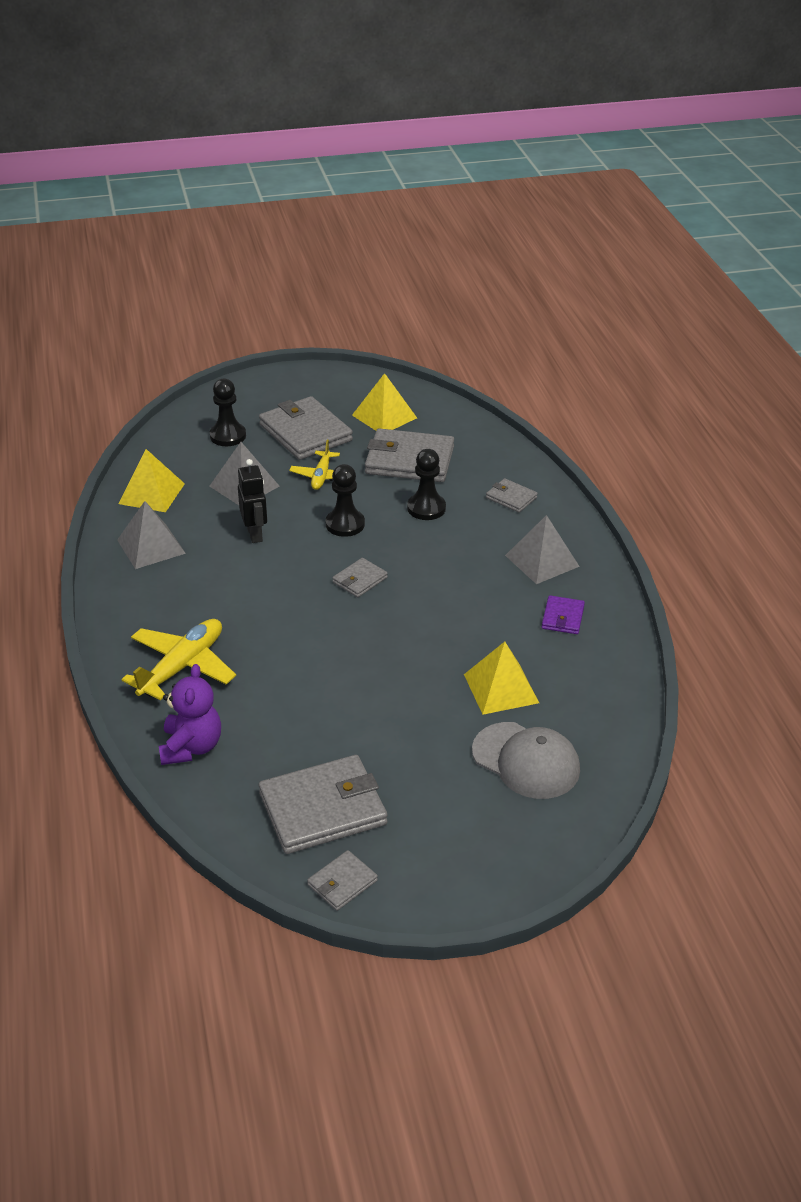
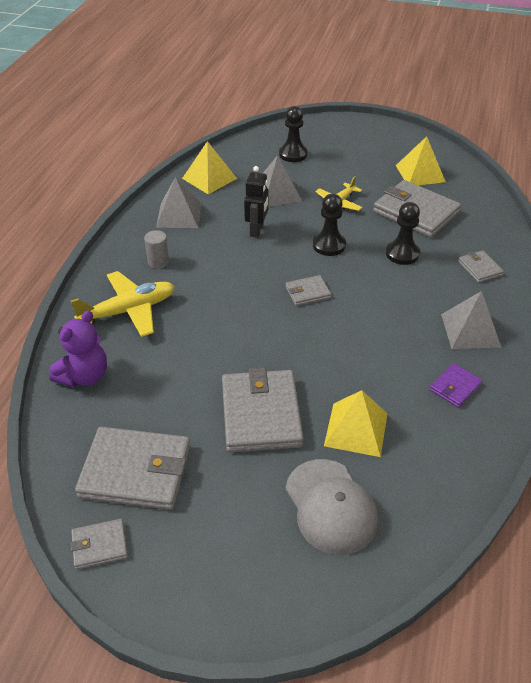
camera: 30 degrees right, 5 degrees up
(171, 605) = (158, 262): none -> grey cylinder
(305, 432) = (351, 168): grey wallet -> grey wallet (261, 414)

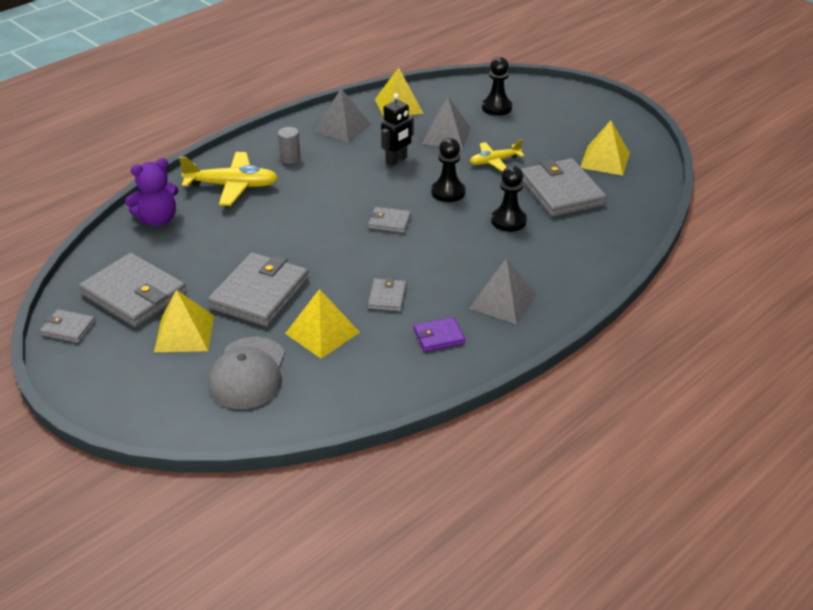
camera: 30 degrees right, 5 degrees down
(228, 492) = (184, 333): none -> yellow pyramid
(480, 268) = (570, 257): grey wallet -> grey wallet (387, 297)

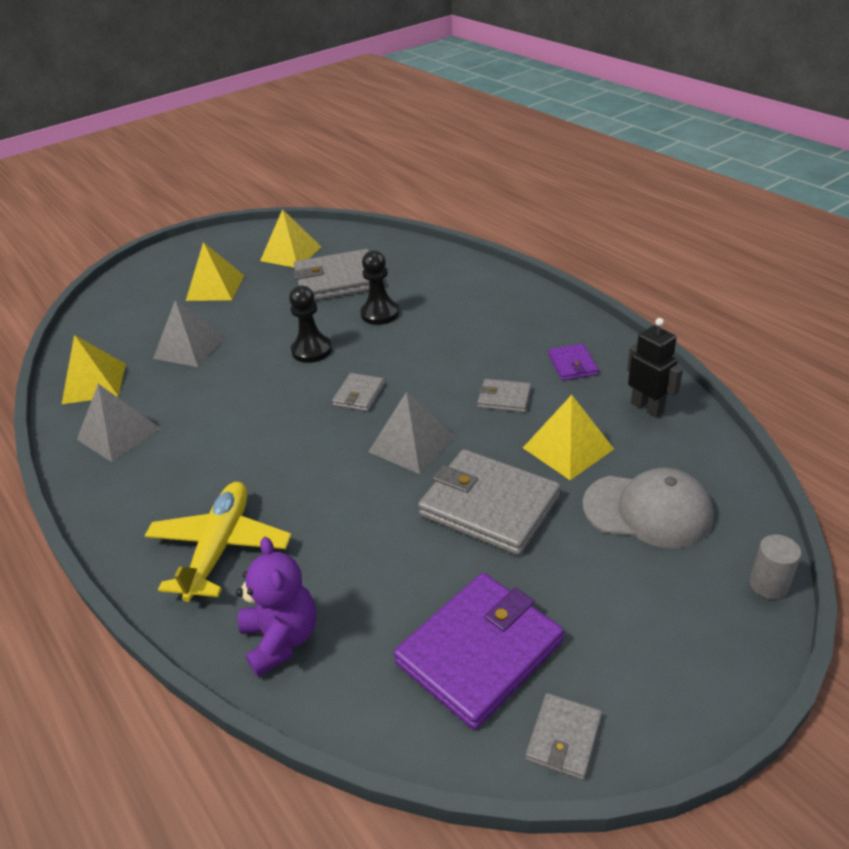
camera: 80 degrees left, 0 degrees up
(134, 294) = (479, 652): grey wallet -> purple wallet
(184, 333) = (572, 581): yellow pyramid -> yellow pyramid (215, 288)
(290, 158) = (172, 485): grey cylinder -> grey cylinder (768, 584)
(396, 160) = (226, 387): black robot -> black robot (647, 407)
(494, 161) = (262, 317): yellow plane -> none
(496, 107) = (149, 310): black pawn -> none
(502, 301) = (516, 324): grey pyramid -> grey pyramid (411, 444)

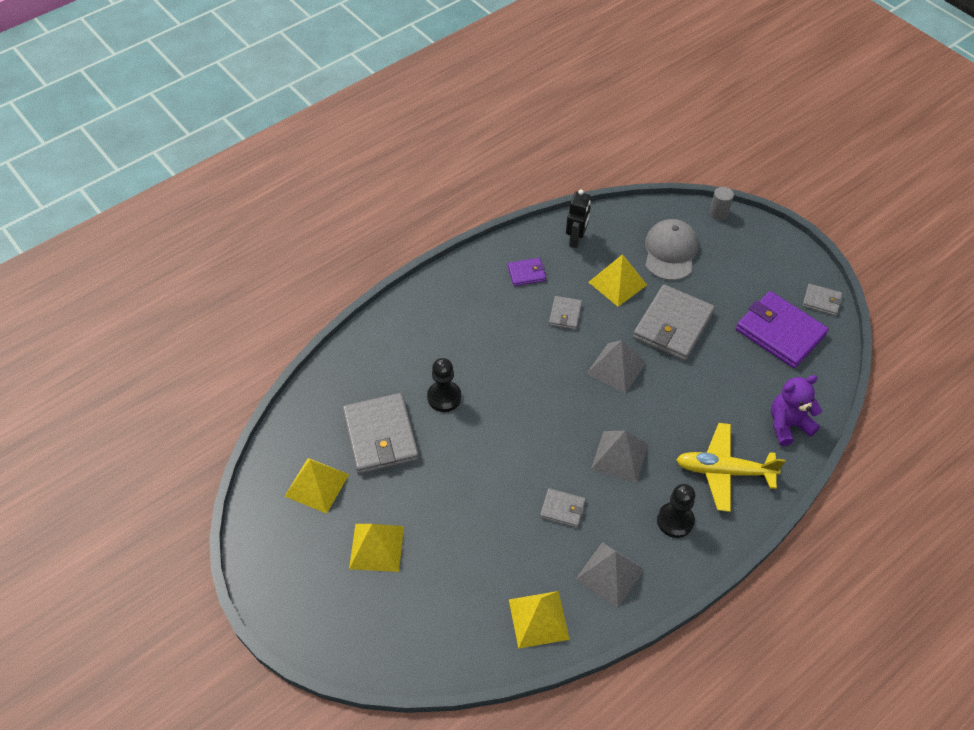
camera: 95 degrees left, 15 degrees up
(190, 348) = (485, 547): grey pyramid -> grey pyramid (619, 456)
(312, 350) = (497, 444): black pawn -> black pawn (675, 521)
(359, 395) = (559, 404): grey wallet -> grey wallet (562, 509)
(647, 407) = (576, 240): black robot -> black robot turned 150 degrees clockwise

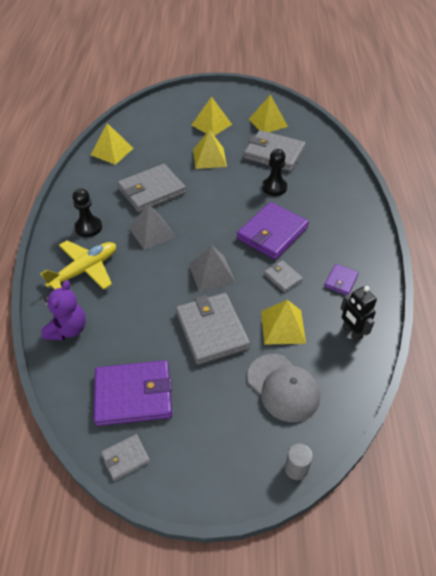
camera: 130 degrees right, 5 degrees down
(449, 496) = (209, 158): none -> yellow pyramid
(517, 356) = (272, 233): none -> purple wallet
(562, 509) = (152, 191): grey wallet -> grey wallet, size x2.03
(609, 574) = (98, 185): grey pyramid -> none

